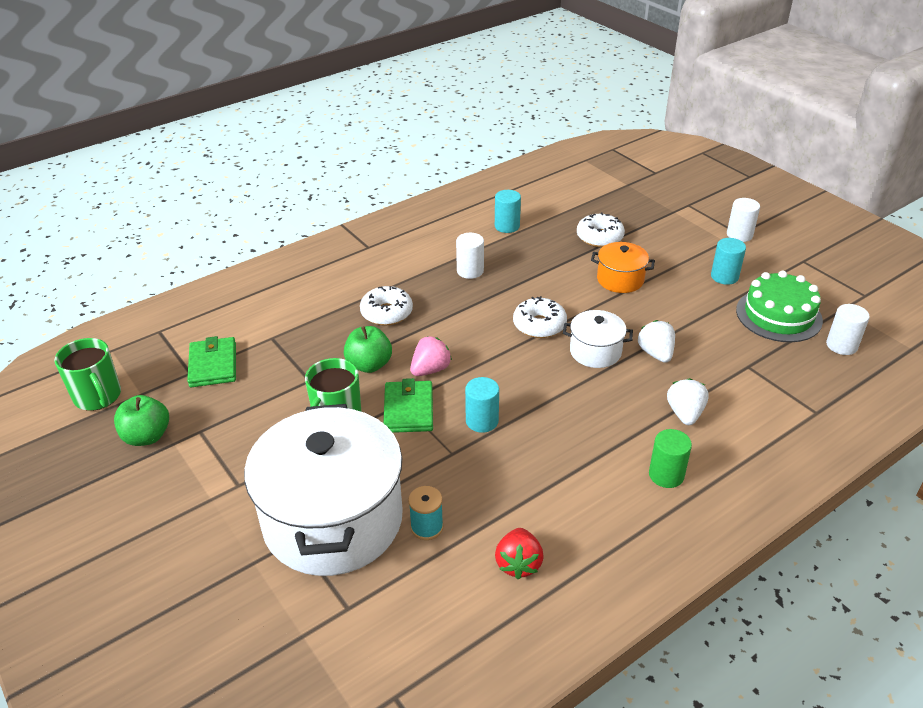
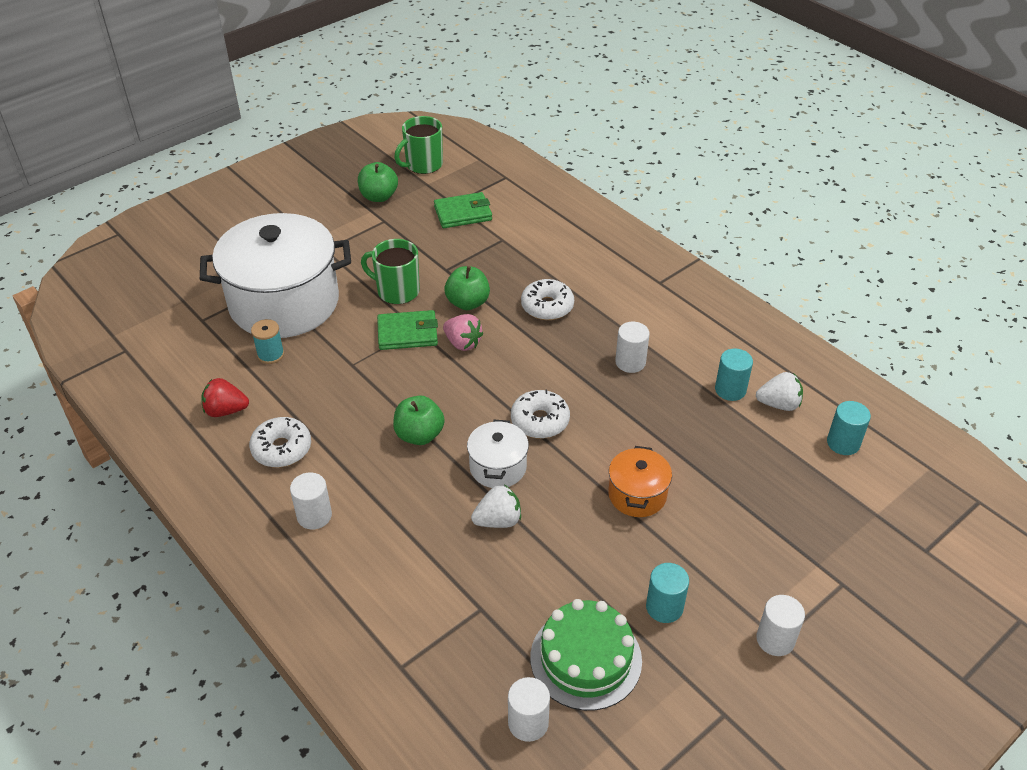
camera: 85 degrees right, 5 degrees up
(482, 421) = (392, 382): turquoise cylinder -> turquoise cylinder (843, 443)
(557, 401) = (419, 435): none -> green apple
(599, 237) = (728, 478): white donut -> white donut (282, 449)
(666, 475) = (314, 516): green cylinder -> white cylinder
(685, 414) = (400, 539): white strawberry -> white strawberry (778, 404)

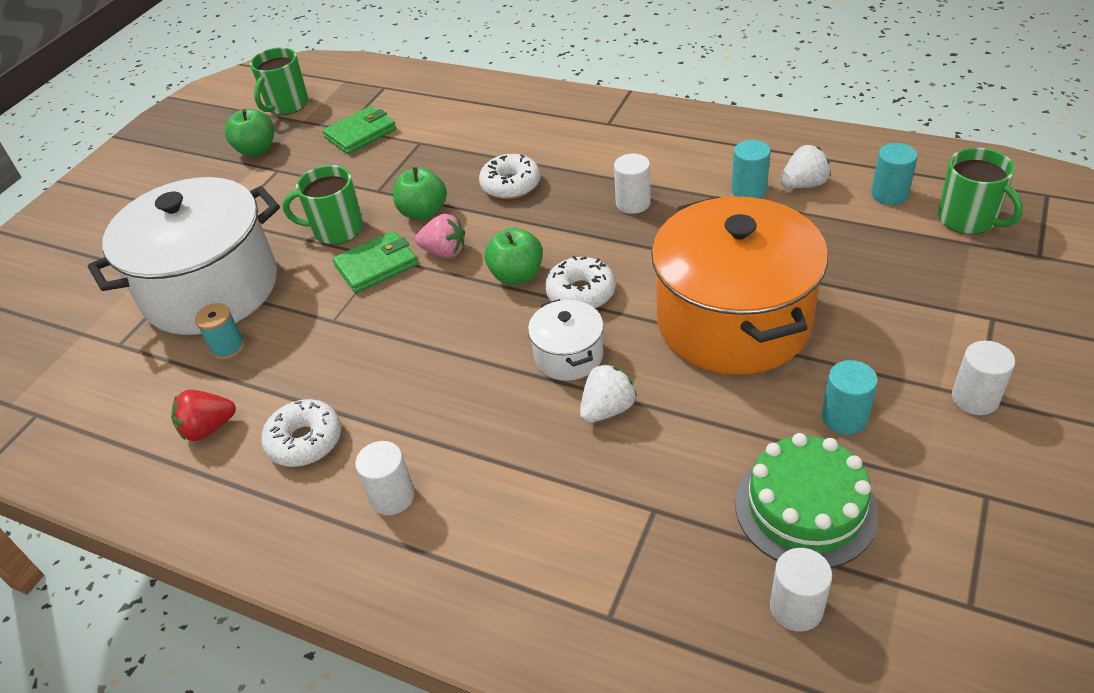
camera: 20 degrees left, 0 degrees up
(419, 435) = (459, 360): green apple -> green apple (517, 275)
(637, 495) = (733, 321): orange pot -> orange pot, size x2.22
(891, 493) = (968, 219): none -> green mug

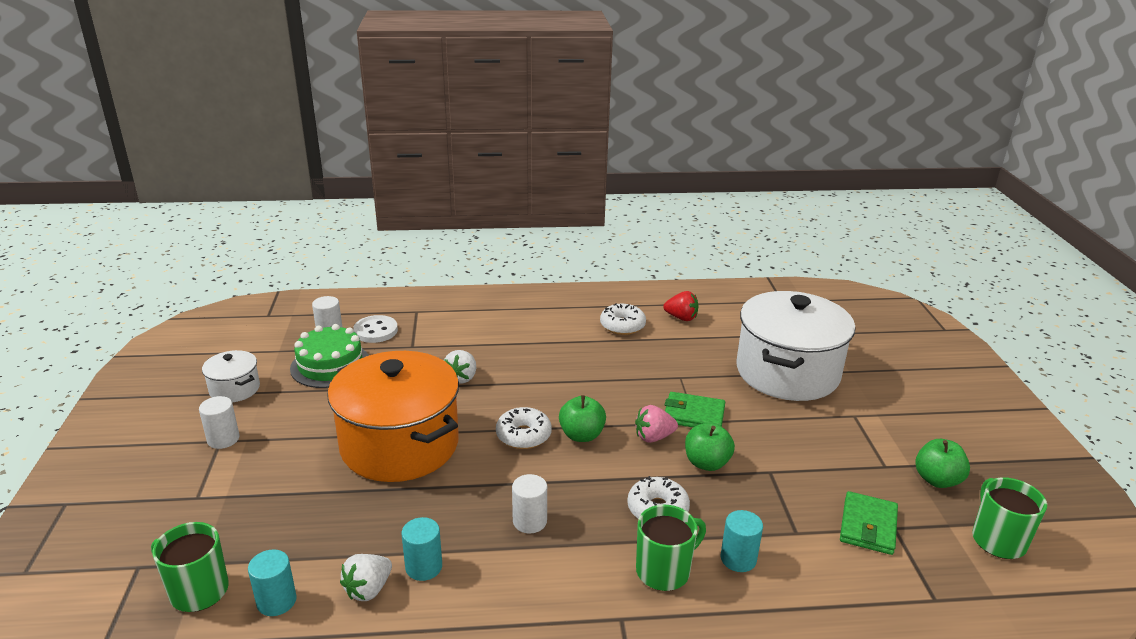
camera: 145 degrees right, 15 degrees down
(208, 428) = (681, 318): red strawberry -> red strawberry turned 75 degrees clockwise
(228, 348) = (725, 349): turquoise spool -> none
(336, 230) = (758, 431): green mug -> green mug (664, 571)
(376, 265) = (694, 415): green wallet -> green wallet turned 75 degrees clockwise
(392, 496) = (552, 319): white cylinder -> none
(568, 356) = (504, 397): white pot -> white pot (235, 389)
(706, 579) = (375, 331): none -> white button
(844, 417) = (311, 408): turquoise cylinder -> turquoise cylinder (738, 559)

